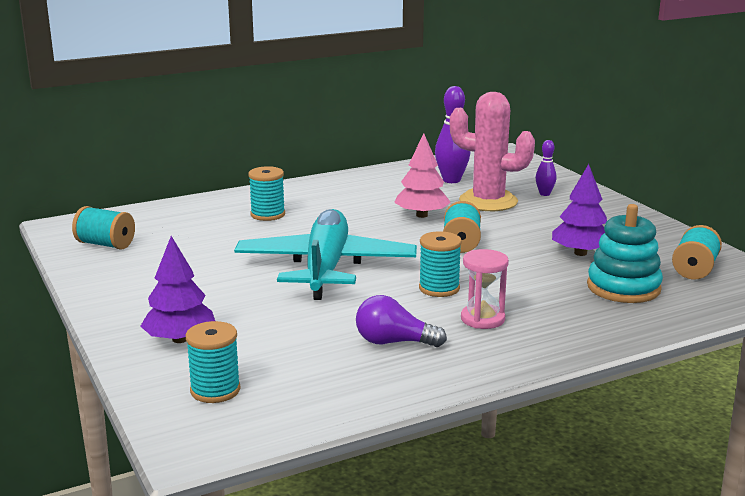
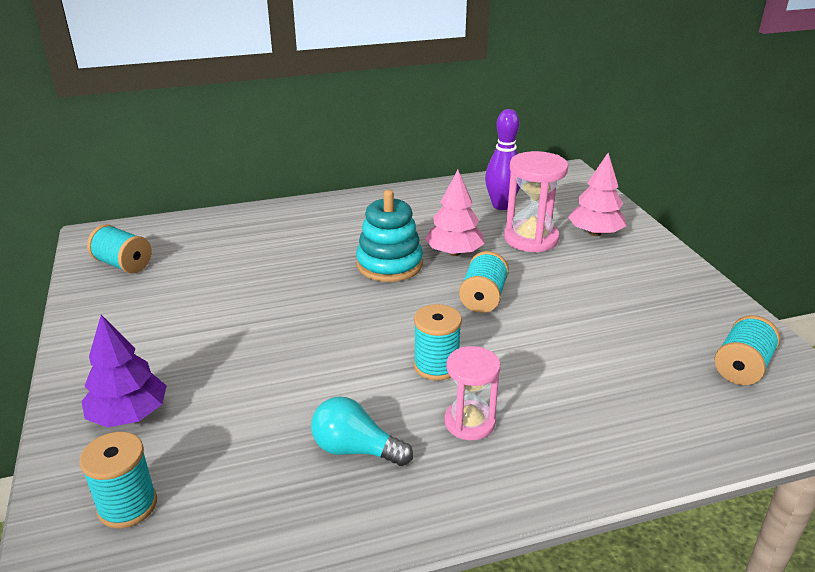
camera: 10 degrees right, 10 degrees up
(267, 214) = (298, 238): turquoise spool -> none
(326, 268) = (326, 321): turquoise plane -> none
(393, 342) = (355, 449): purple light bulb -> turquoise light bulb
(488, 201) = (531, 239): pink cactus -> pink hourglass
(544, 194) = (595, 233): purple bowling pin -> pink tree
(580, 253) = (612, 326): purple tree -> none
(623, 287) = (649, 388): turquoise stacking toy -> turquoise stacking toy (389, 264)

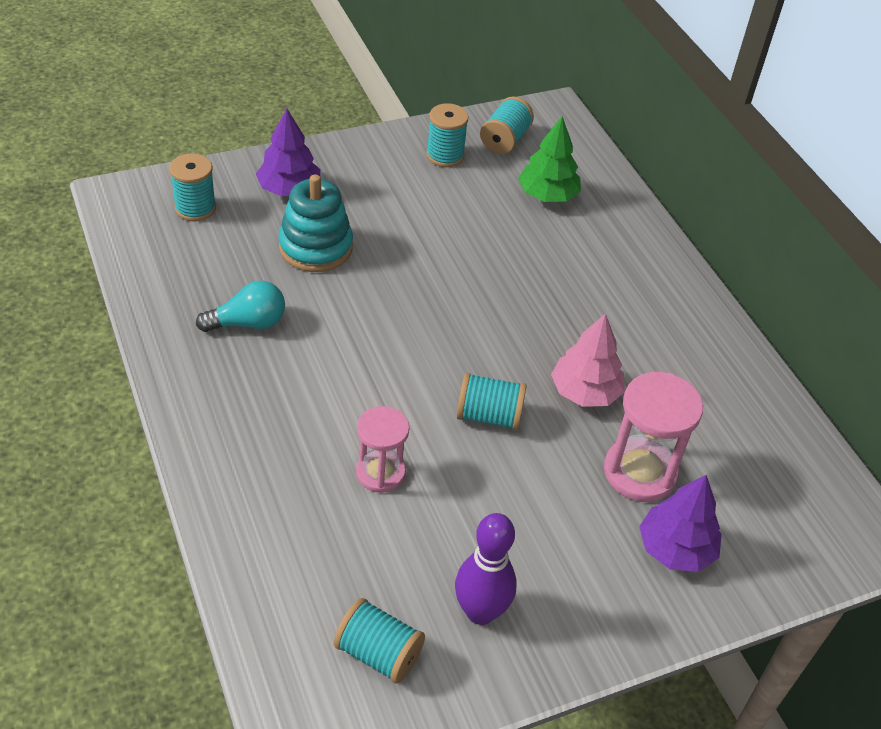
camera: 80 degrees right, 15 degrees up
(215, 249) = (547, 195): none -> green tree
(355, 449) = (248, 323): turquoise light bulb -> turquoise light bulb turned 60 degrees clockwise
(389, 264) = (545, 334): turquoise stacking toy -> turquoise stacking toy (316, 247)
(436, 366) = (362, 375): turquoise spool -> turquoise spool (445, 155)
(469, 422) = (281, 398): pink hourglass -> pink hourglass (380, 472)
(501, 205) = (727, 445): purple bowling pin -> purple bowling pin (480, 612)
(595, 233) = (675, 549): pink tree -> purple tree

